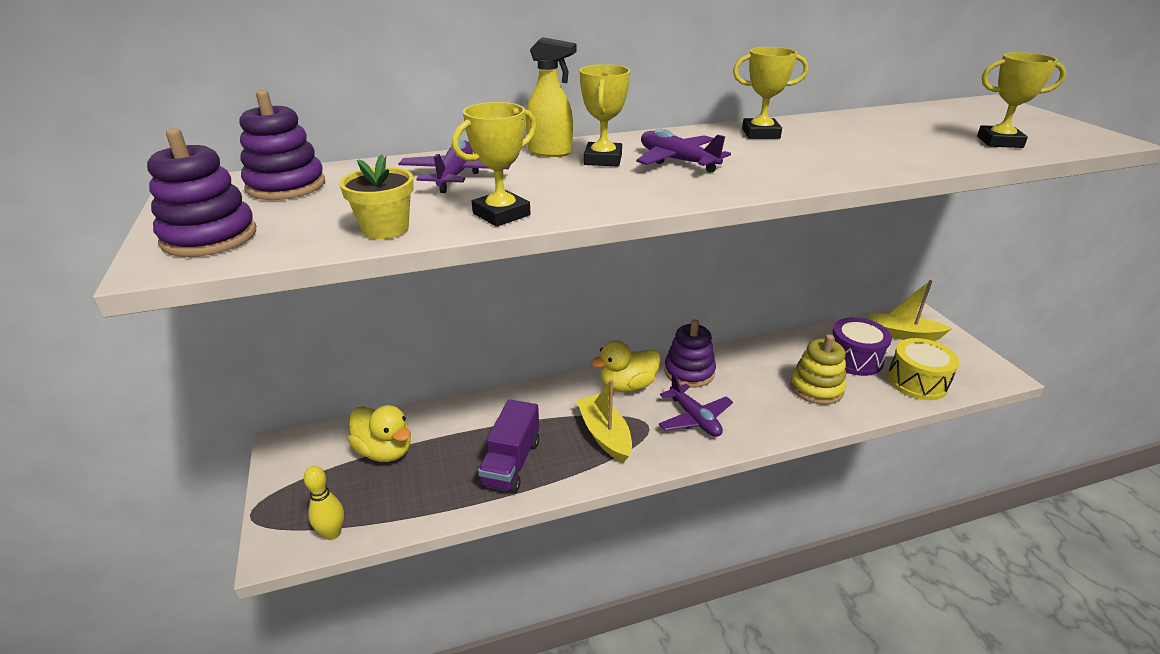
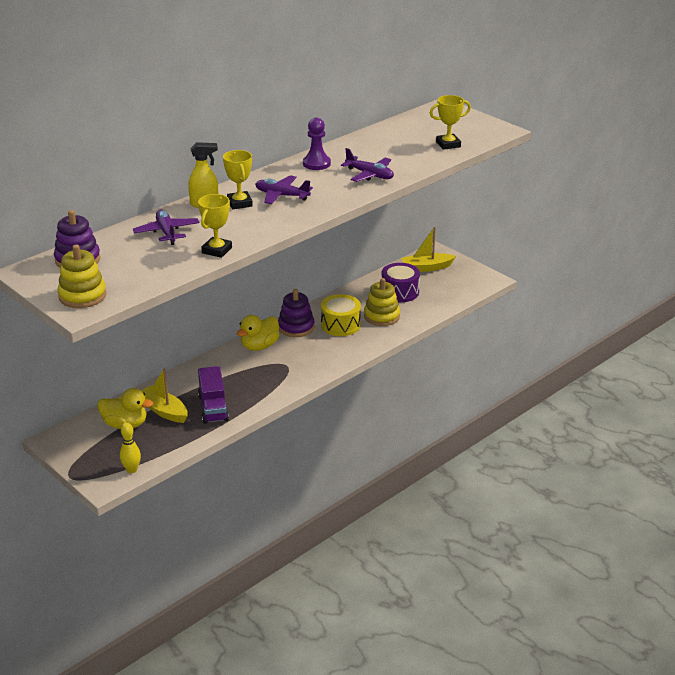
camera: 25 degrees left, 0 degrees up
(209, 237) = (82, 296): purple stacking toy -> yellow stacking toy
(385, 229) = (167, 271): yellow flower pot -> none
(605, 435) = (262, 378): yellow boat -> yellow boat (163, 411)
(694, 418) = (313, 354): purple plane -> purple plane (369, 175)
(760, 134) = (316, 164): yellow trophy -> purple pawn
(917, 382) = (442, 297): yellow drum -> yellow drum (340, 325)

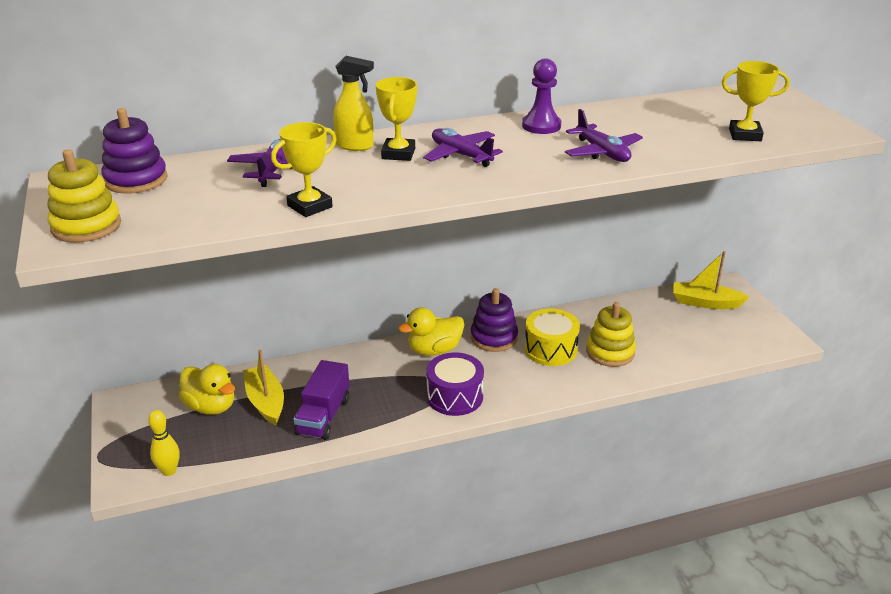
camera: 25 degrees right, 0 degrees up
(400, 292) = (652, 326): purple drum -> purple drum (454, 396)

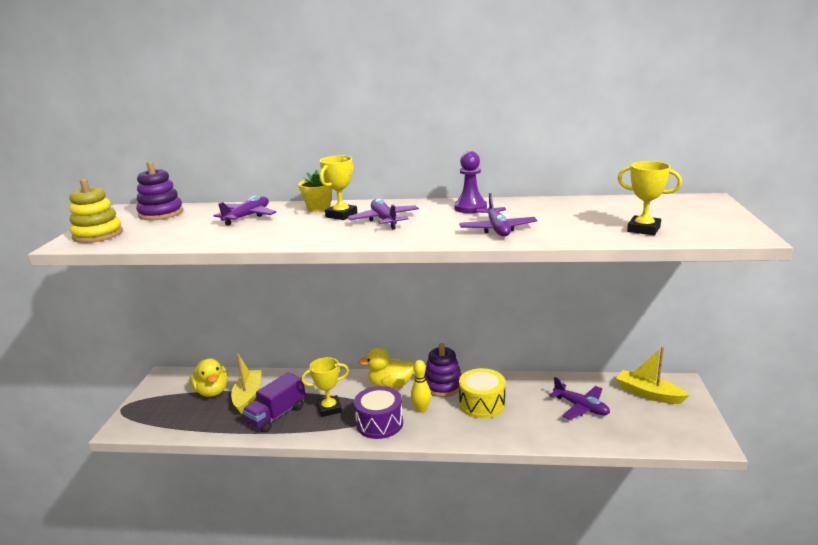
camera: 25 degrees right, 10 degrees down
(169, 471) = (152, 428): yellow bowling pin -> yellow bowling pin (421, 409)
(310, 206) = (239, 239): yellow trophy -> yellow trophy (329, 409)
(355, 146) = (318, 208): yellow spray bottle -> yellow flower pot
(610, 352) = (531, 417): yellow stacking toy -> none
(651, 331) = (581, 407): none -> purple plane

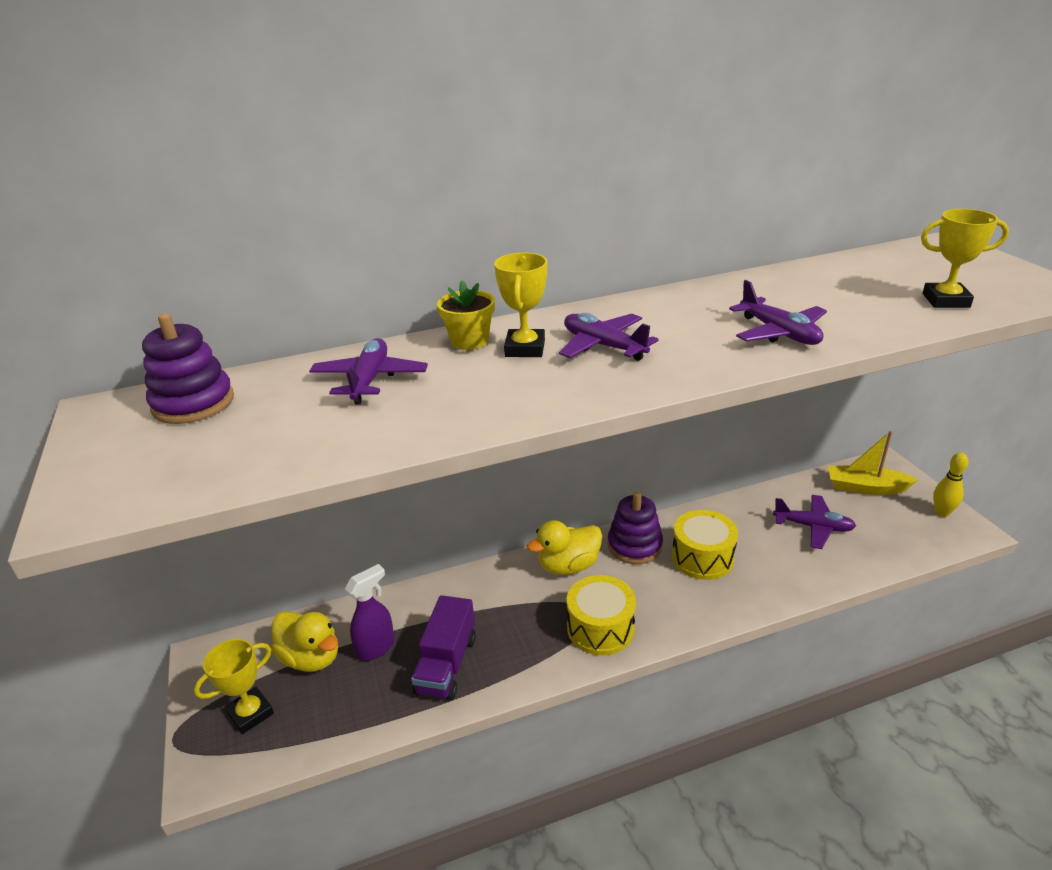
camera: 25 degrees left, 10 degrees up
(98, 235) = (119, 477): yellow stacking toy -> none
(248, 396) = (376, 647): yellow boat -> purple spray bottle
(329, 409) = (514, 628): yellow trophy -> yellow trophy (250, 713)
(379, 423) = (600, 628): purple drum -> yellow drum
(421, 409) = (637, 589): yellow bowling pin -> yellow bowling pin (942, 512)
(470, 208) = (692, 302): purple pawn -> none

